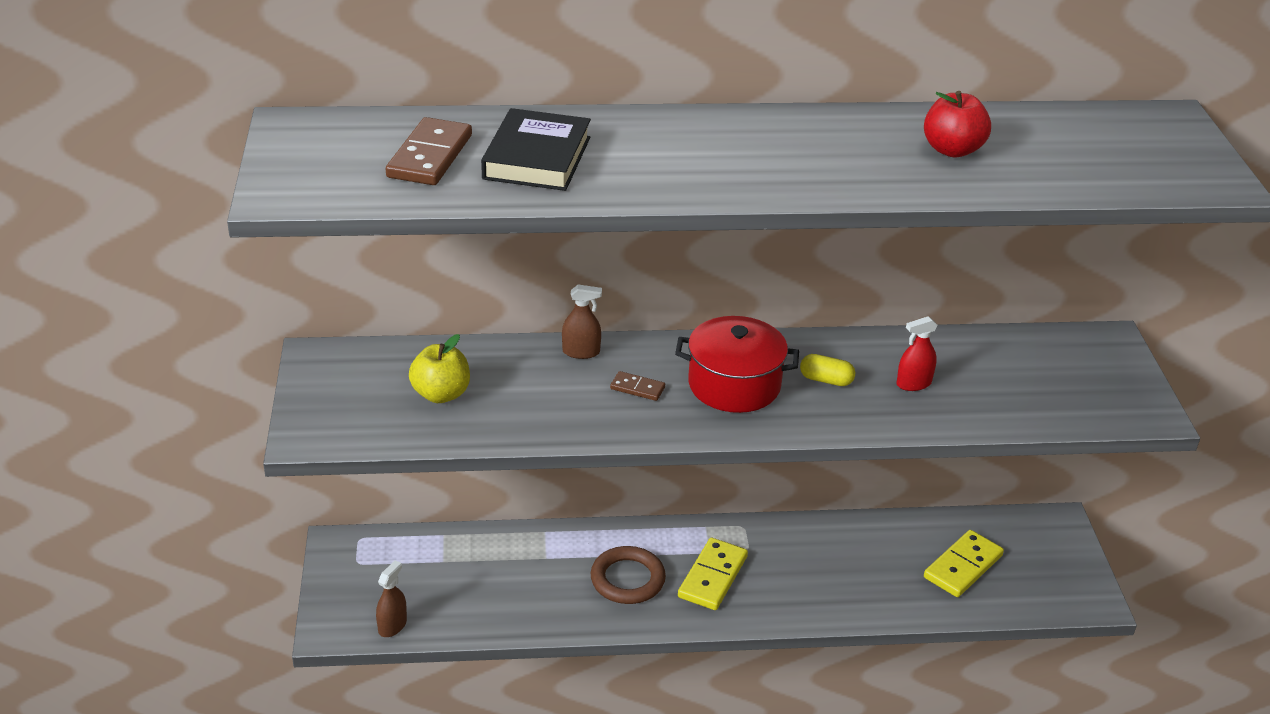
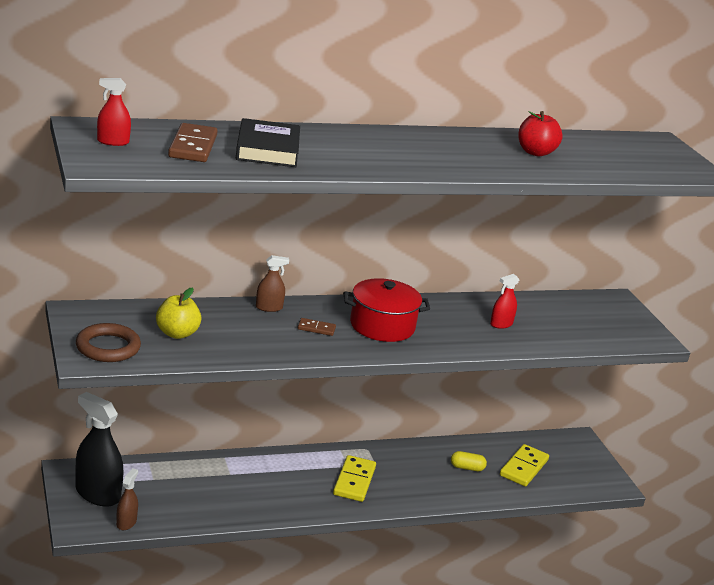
camera: 15 degrees left, 10 degrees down
(320, 152) = (113, 142): none -> red spray bottle
(366, 580) = (98, 494): none -> black spray bottle
(627, 579) = (294, 485): brown ring -> brown ring (108, 347)
(826, 380) = (443, 323): yellow capsule -> yellow capsule (467, 468)

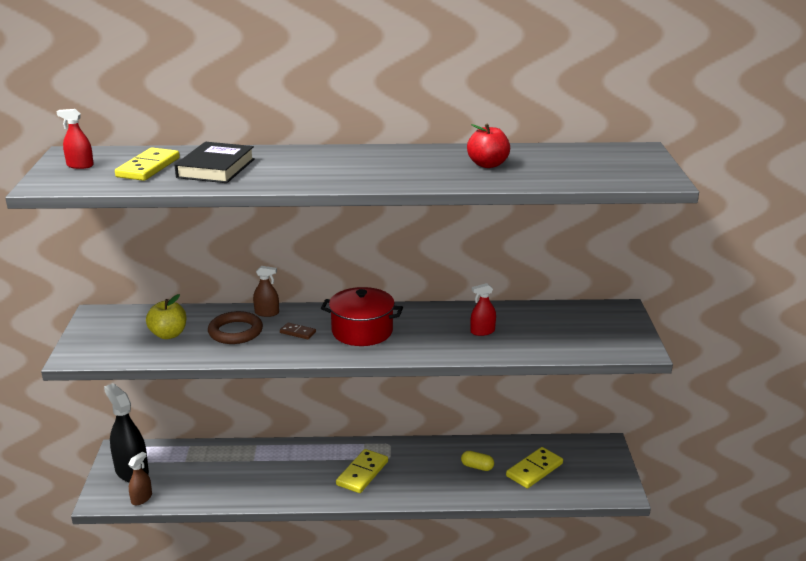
camera: 20 degrees right, 0 degrees up
(108, 347) = (100, 345): brown ring -> brown ring (235, 332)
(192, 146) = (148, 167): brown domino -> yellow domino

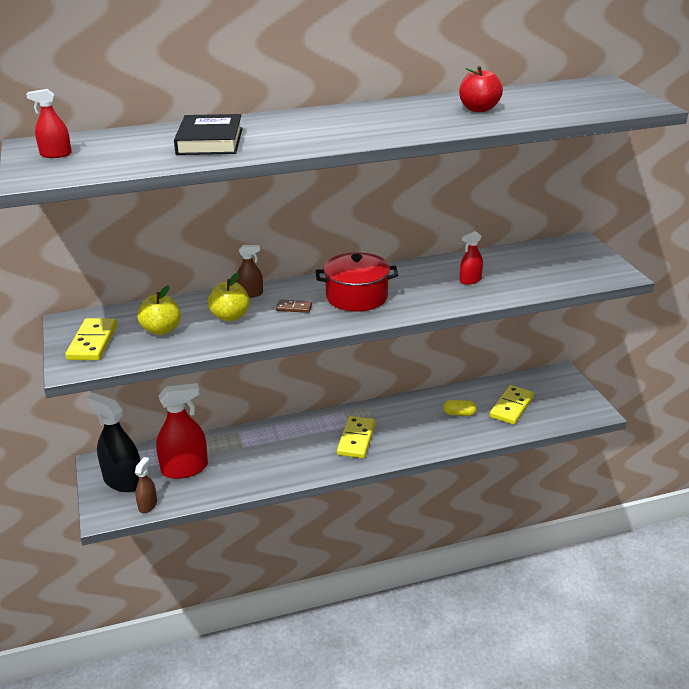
camera: 15 degrees left, 5 degrees up
(148, 167) = (135, 148): yellow domino -> yellow domino (92, 342)
(190, 471) = (184, 469): none -> red spray bottle
(235, 332) = (230, 316): brown ring -> yellow apple

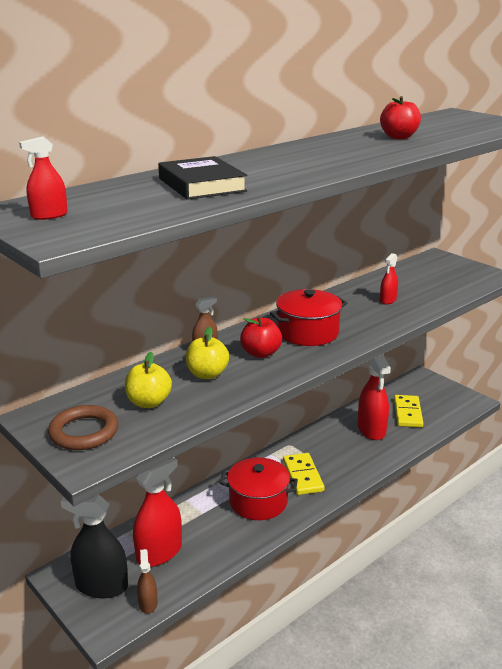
camera: 25 degrees left, 5 degrees down
(92, 342) = (84, 432): yellow domino -> brown ring
(294, 307) = (261, 353): brown domino -> red apple
(298, 450) = (258, 501): none -> red pot
(459, 413) = (371, 429): yellow capsule -> red spray bottle

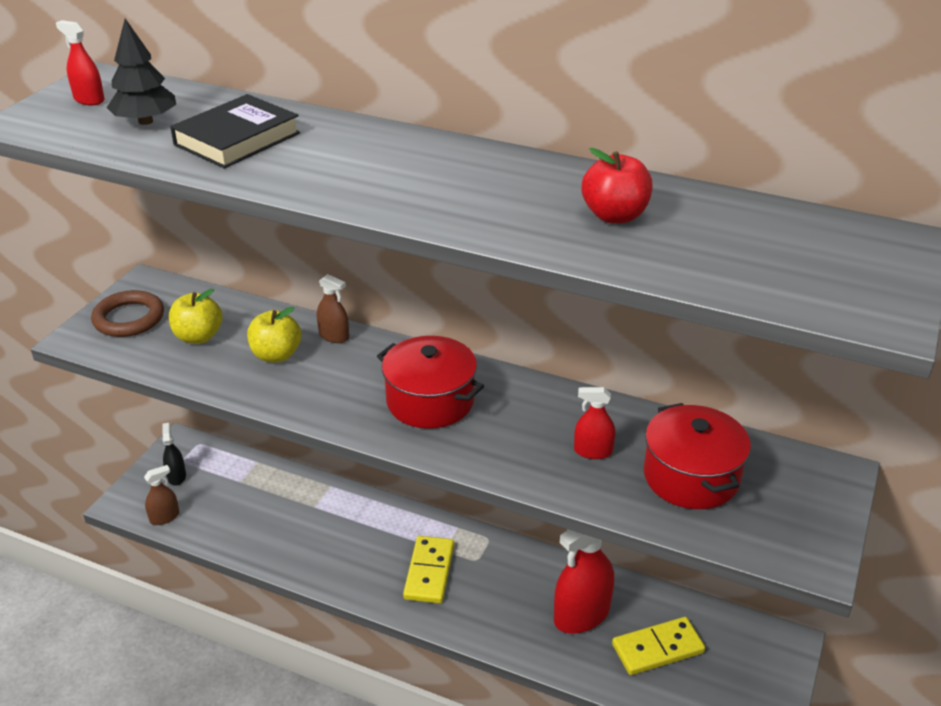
camera: 65 degrees right, 10 degrees up
(101, 586) = (176, 476): black spray bottle -> black spray bottle, size x0.52
(128, 203) = (146, 121): none -> black tree
(159, 552) = (237, 497): red spray bottle -> none
(258, 501) = (358, 546): red pot -> red pot (691, 477)
(261, 353) = (348, 378): red apple -> none
(303, 476) = (429, 572): yellow domino -> yellow domino turned 45 degrees counterclockwise

